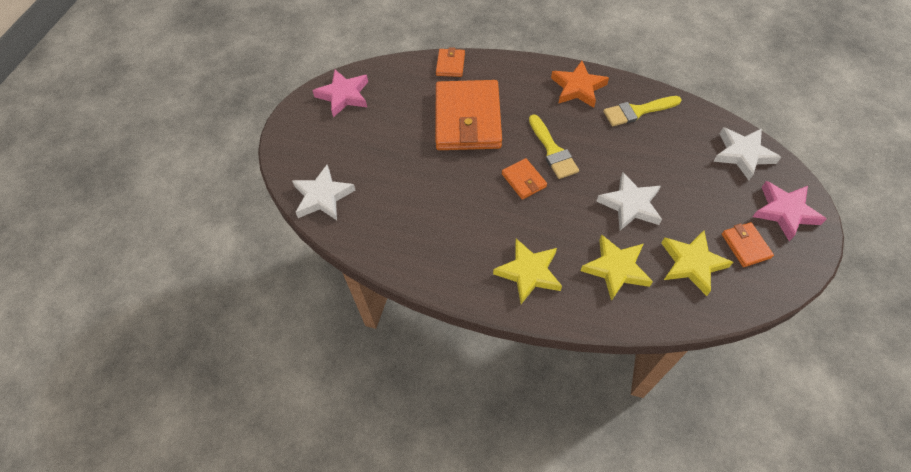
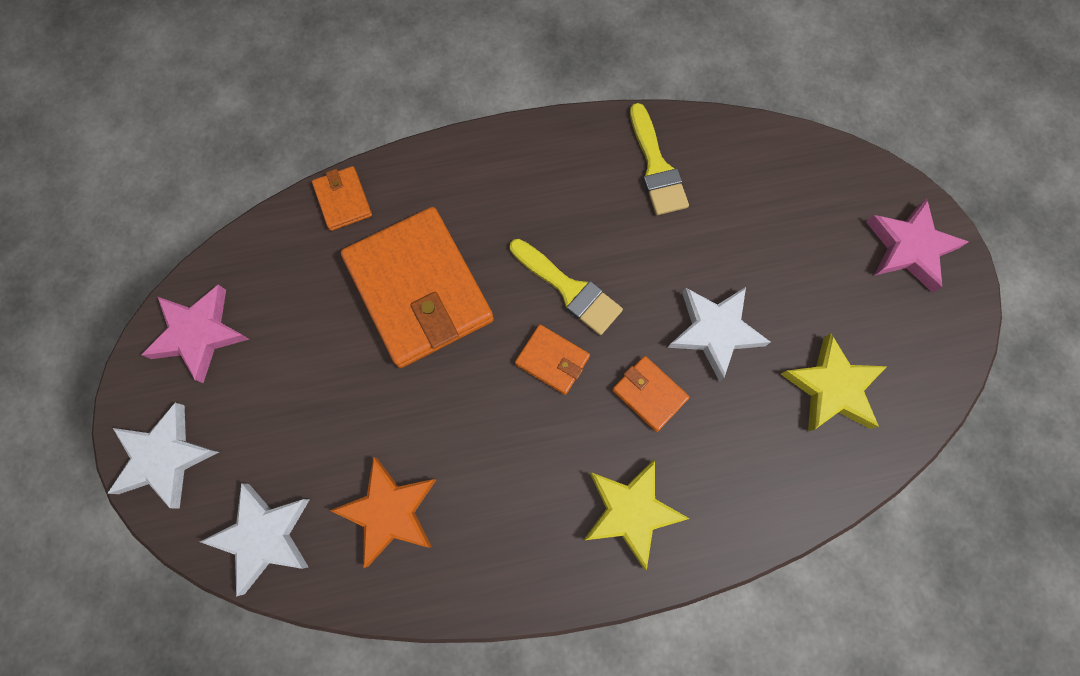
camera: 30 degrees left, 15 degrees up
(578, 88) = (554, 161): orange star -> orange star (389, 512)
(616, 269) = (741, 445): yellow star -> none
(637, 111) = (656, 166): yellow brush -> yellow brush turned 60 degrees counterclockwise
(743, 154) = (822, 179): white star -> white star (165, 457)
(745, 246) = (884, 326): orange wallet -> orange wallet (649, 394)

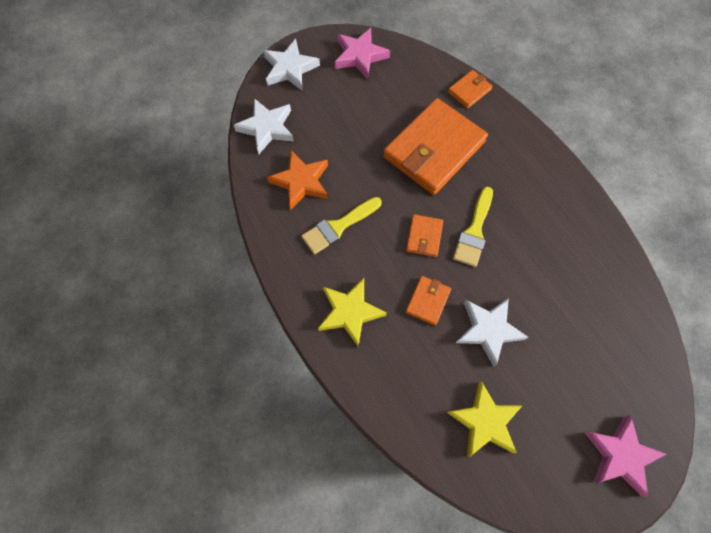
camera: 70 degrees right, 5 degrees down
(656, 166) = (587, 257): yellow brush -> yellow brush (338, 226)

